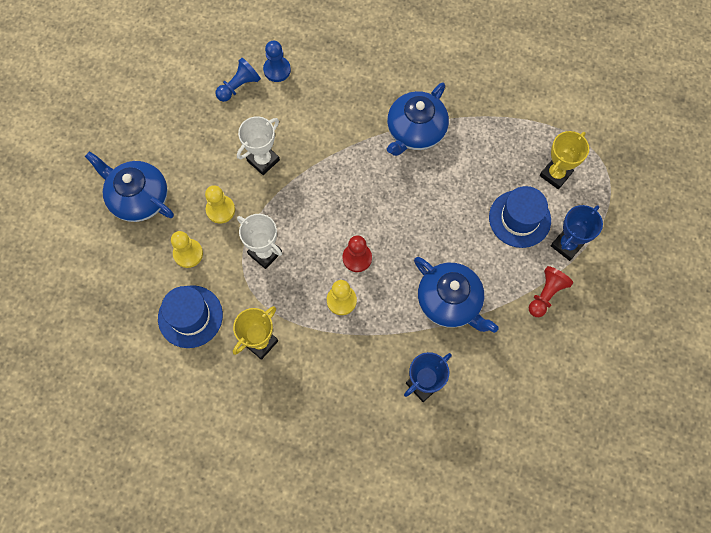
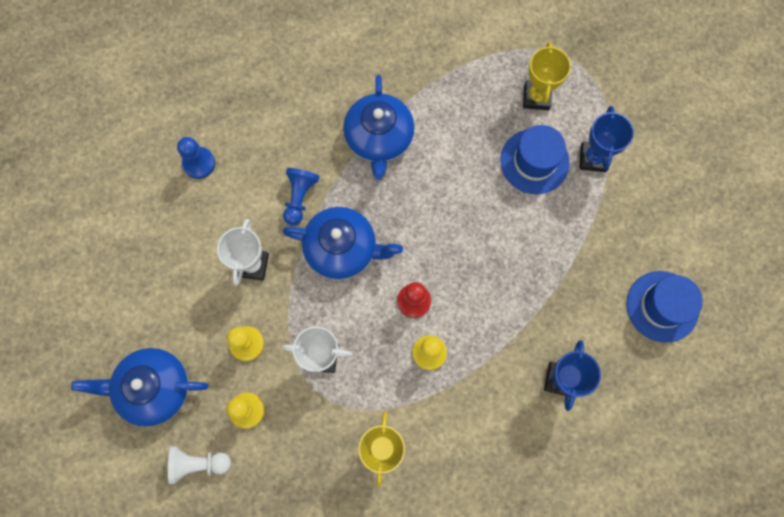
camera: 35 degrees left, 5 degrees up
(131, 266) = (198, 463): none -> white pawn
(190, 316) = (296, 471): blue hat -> blue hat (662, 306)
(239, 86) = (172, 205): blue pawn -> blue pawn (299, 198)
(450, 301) = (528, 284): blue teapot -> blue teapot (342, 249)
(546, 294) = (607, 218): red pawn -> none

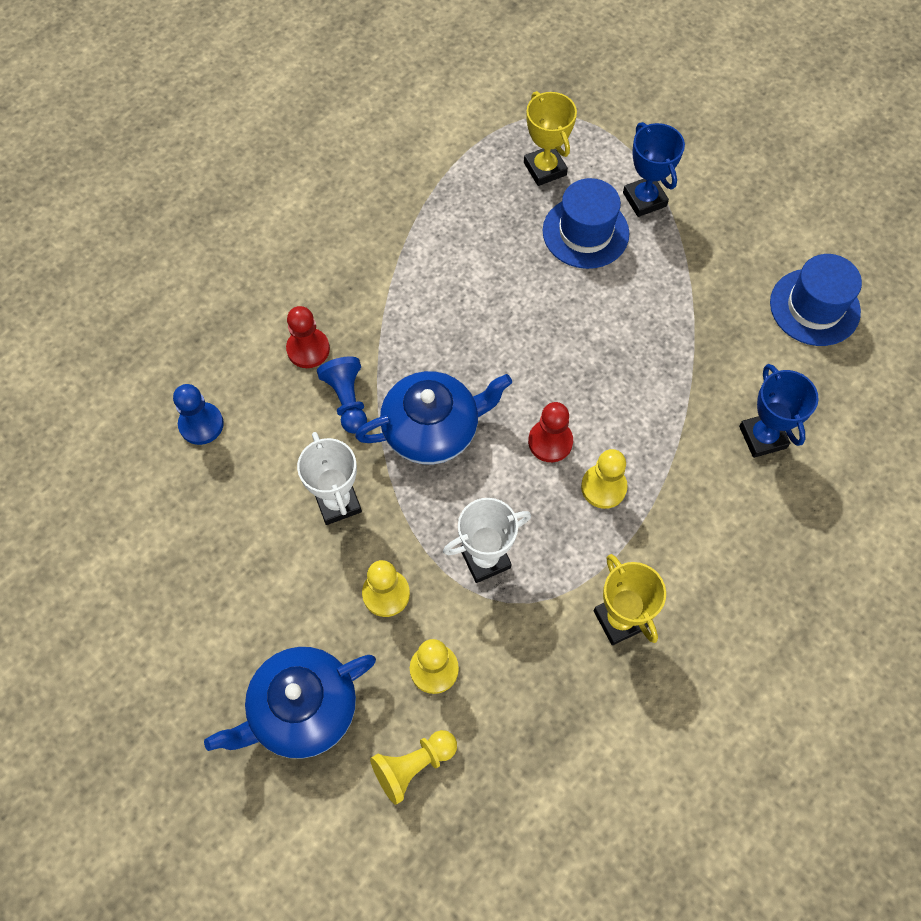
camera: 30 degrees left, 10 degrees down
(198, 463) = (413, 766): white pawn -> yellow pawn
(295, 147) = (308, 349): none -> red pawn
(379, 138) = (399, 293): blue teapot -> none

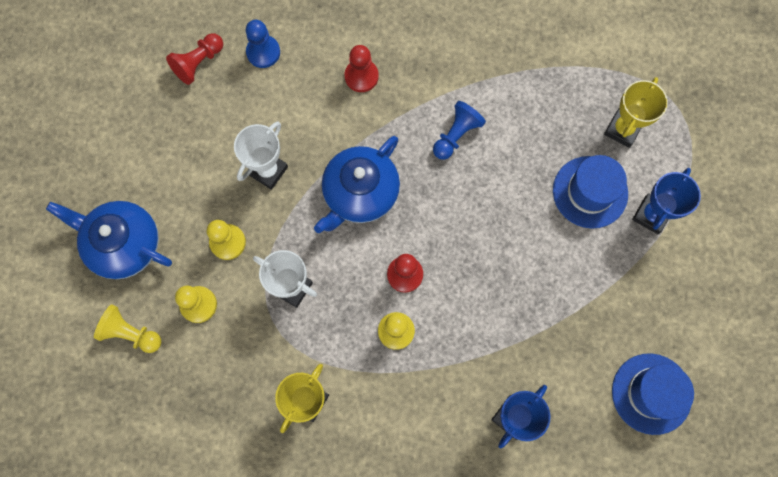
camera: 55 degrees right, 10 degrees up
(156, 496) = (198, 63): none -> red pawn
(347, 400) = (342, 126): blue pawn -> blue pawn (456, 135)
(432, 429) = (360, 193): blue teapot -> blue teapot turned 90 degrees clockwise

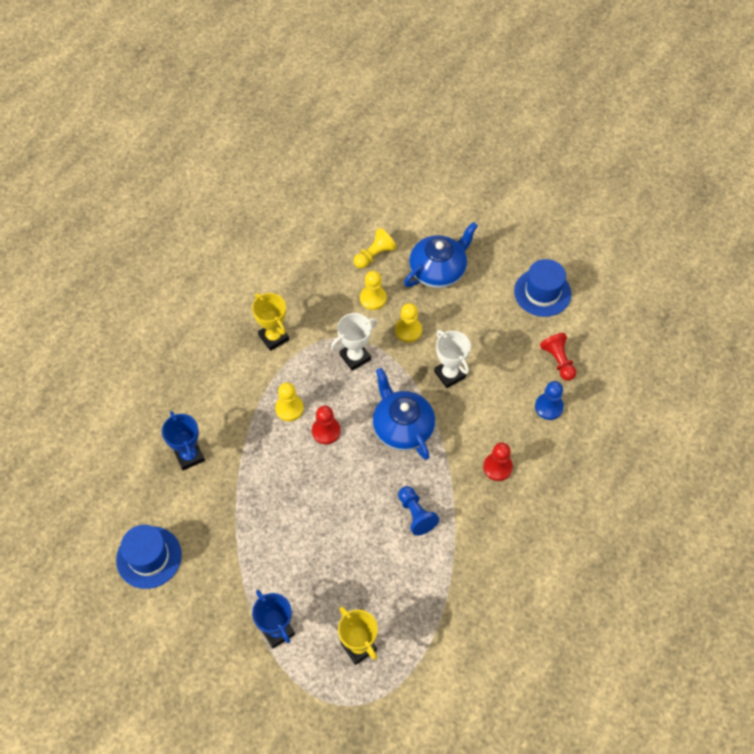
camera: 115 degrees right, 15 degrees down
(590, 192) = (320, 592): blue hat -> blue hat (542, 292)

